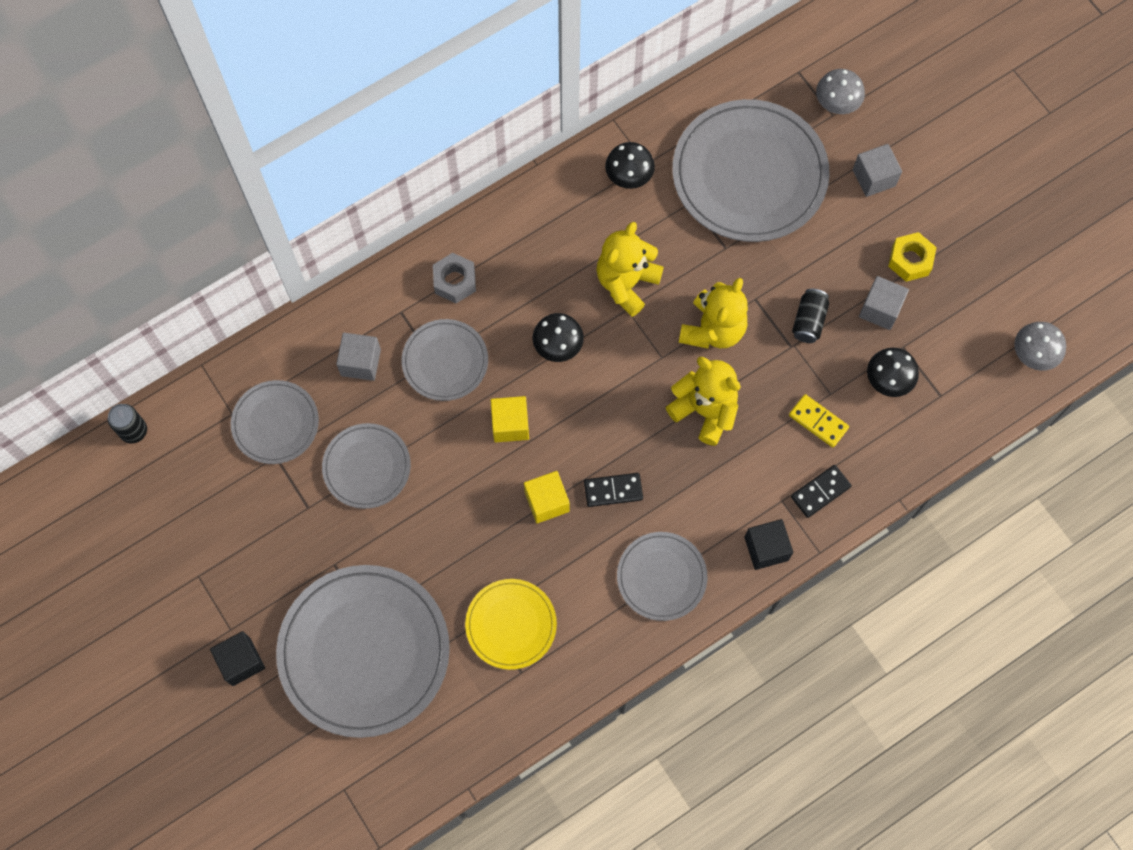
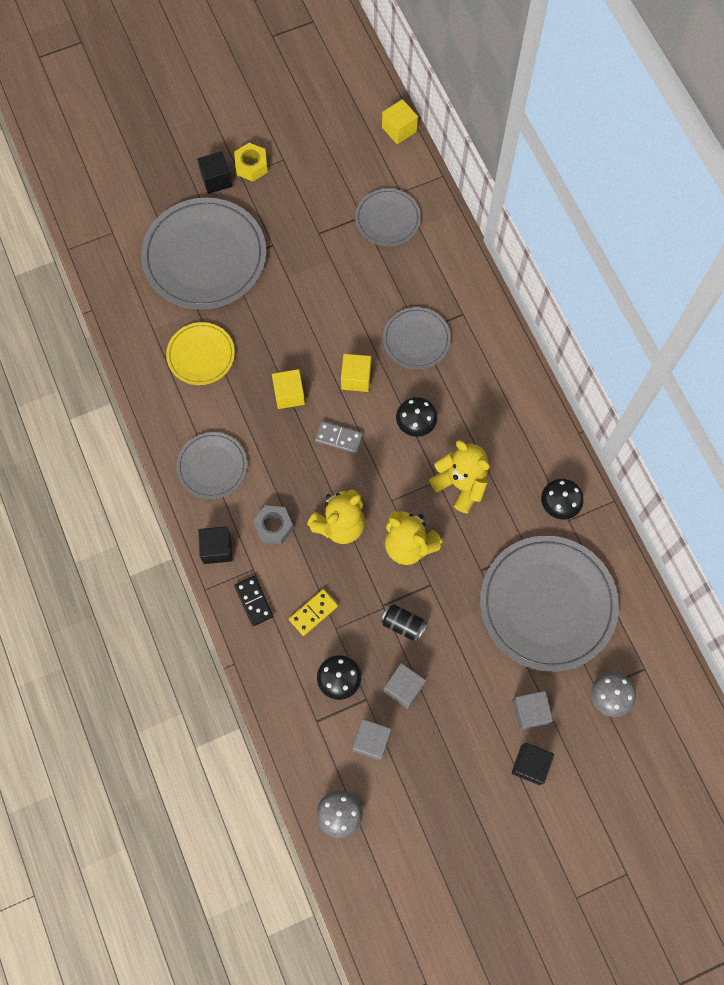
camera: 100 degrees right, 0 degrees up
(134, 431) = (399, 129): black can -> yellow cube
(361, 362) = (426, 281): grey cube -> grey cube (371, 741)
(367, 467) = (342, 275): grey plate -> none
(455, 281) = (482, 356): grey nut -> grey nut (273, 527)
(594, 431) = (338, 438): none -> grey domino
(613, 490) = (288, 443): black domino -> none
(910, 260) = (445, 725): yellow nut -> yellow nut (251, 166)
(929, 171) = (530, 765): none -> black cube

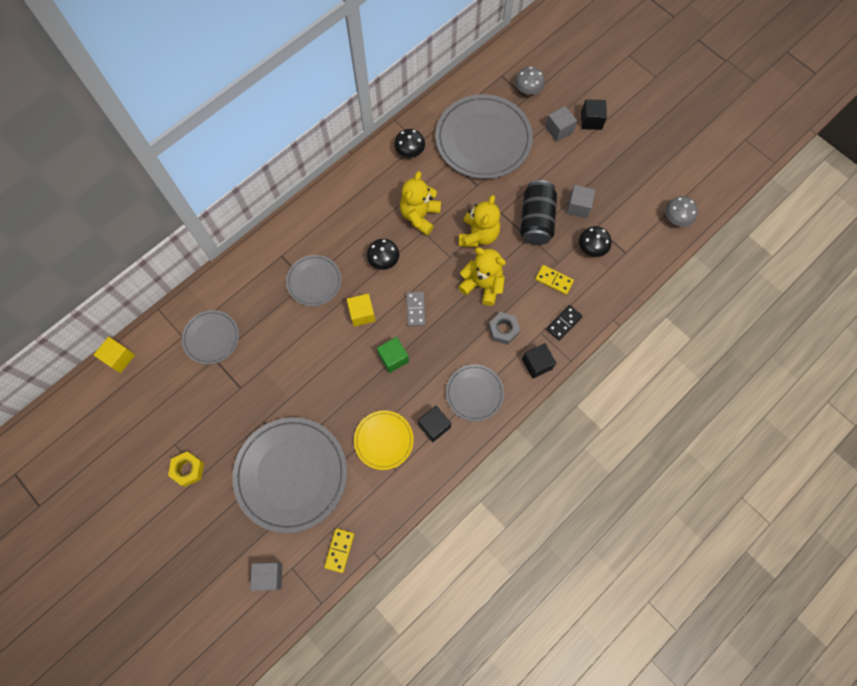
camera: 110 degrees left, 0 degrees up
(109, 279) = (339, 550): none -> yellow domino
(216, 180) = (211, 495): black cube -> black cube (434, 426)
(289, 394) = (393, 358): yellow cube -> green cube
(371, 741) = (622, 215): grey cube -> grey cube (269, 576)
(403, 625) = (536, 220): black can -> black can, size x1.85

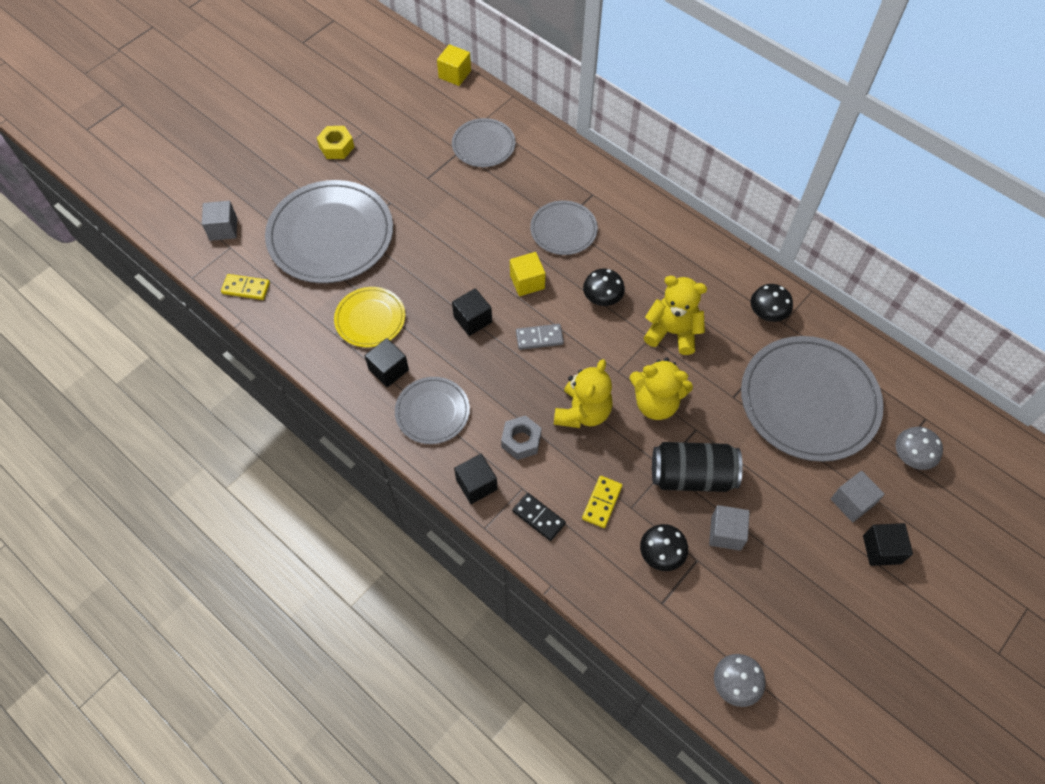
camera: 85 degrees right, 10 degrees down
(393, 358) = (472, 319): green cube -> black cube

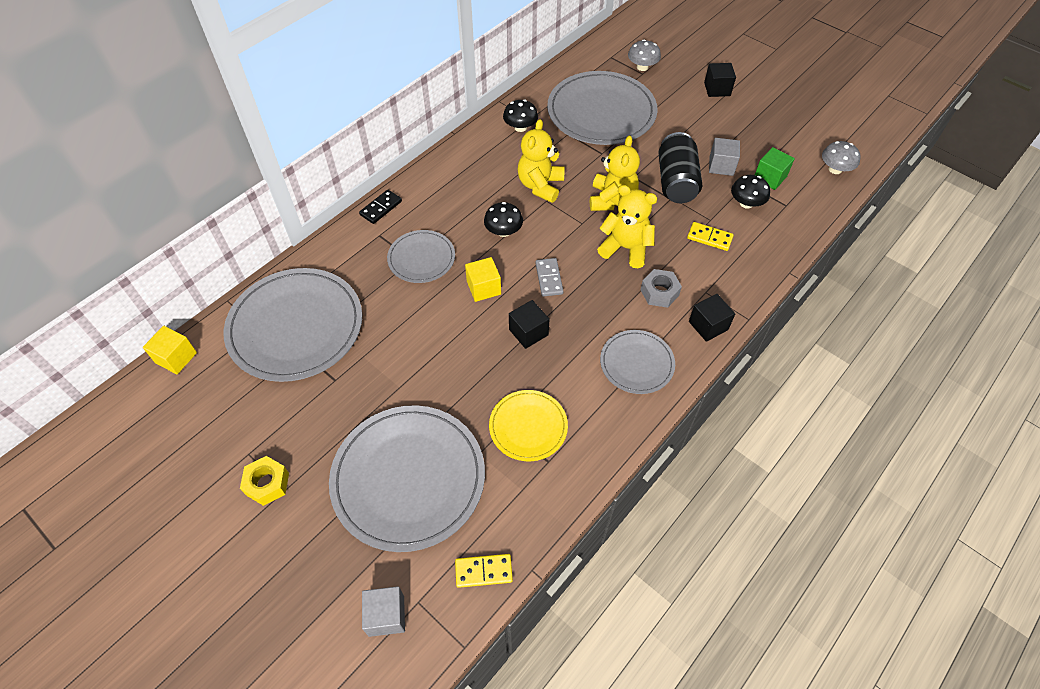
camera: 90 degrees left, 5 degrees down
(246, 288) = (483, 571): yellow domino -> yellow domino turned 75 degrees clockwise
(388, 370) = (591, 405): black cube -> none
(483, 145) = (295, 327): grey plate -> grey plate, size x1.88
(538, 517) = (731, 280): black domino -> black domino (381, 208)
(710, 591) = (770, 177): none -> green cube
(852, 502) = (683, 99): grey cube -> none

